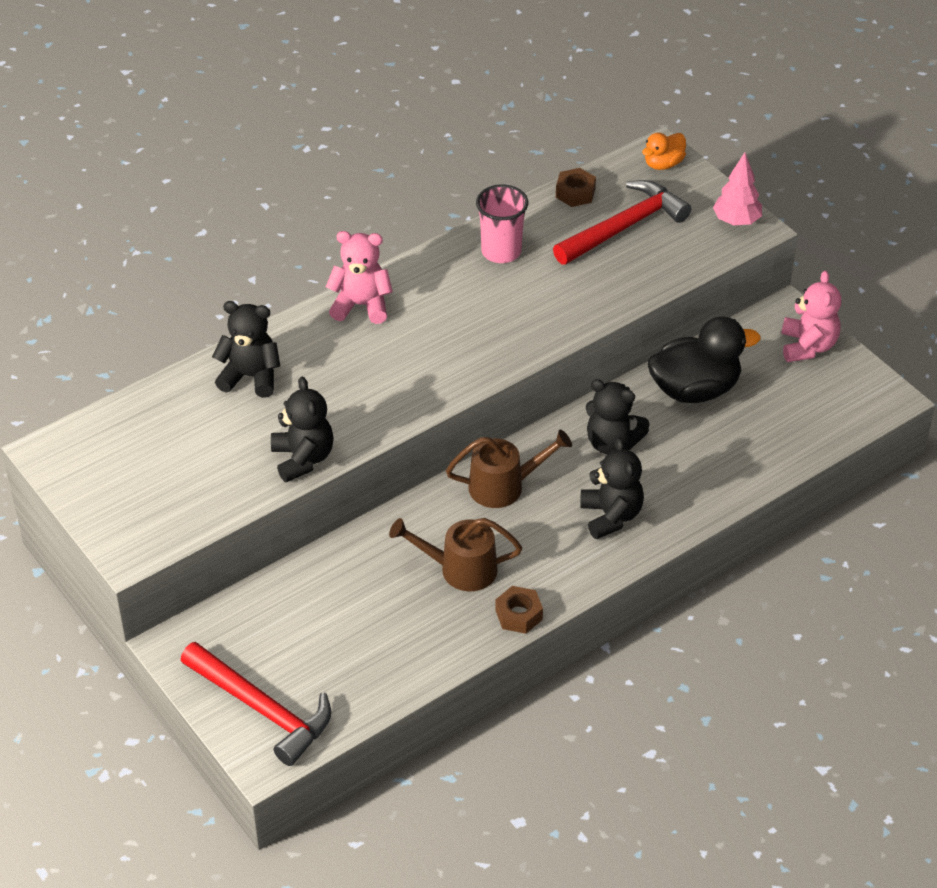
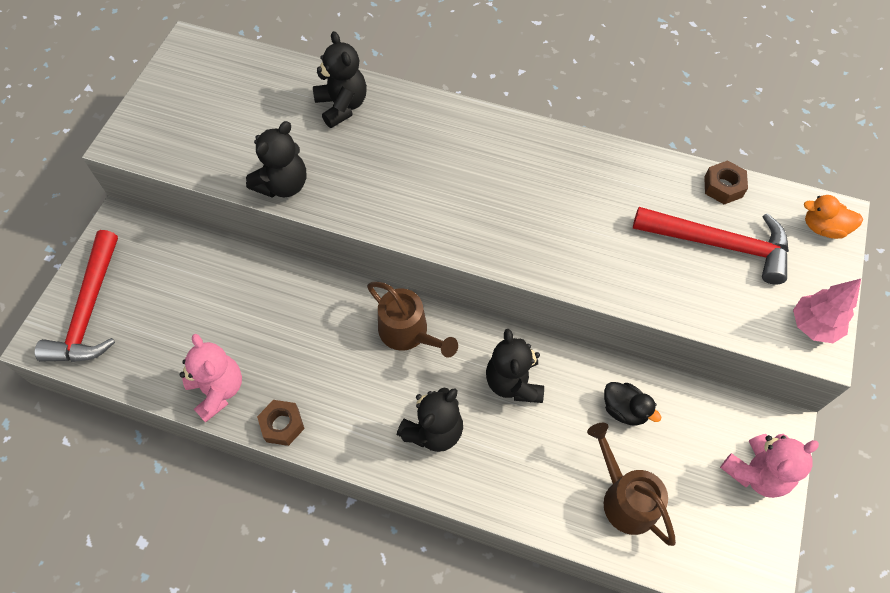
camera: 55 degrees right, 15 degrees up
(361, 305) = (469, 125): pink teddy bear -> pink teddy bear (218, 390)
(459, 569) = (302, 354): brown watering can -> brown watering can (624, 497)
(501, 251) = (608, 177): pink cup -> none
(695, 389) = (624, 410): black duck -> black duck, size x0.52

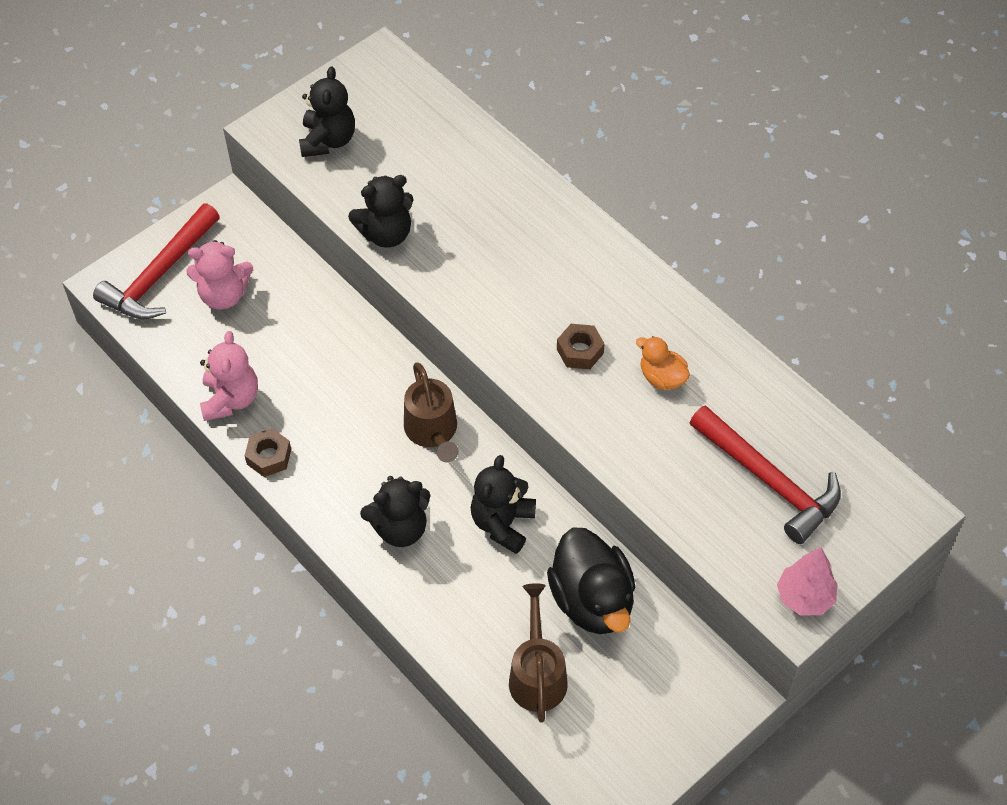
camera: 30 degrees right, 5 degrees down
(342, 106) = (489, 181): black teddy bear -> black teddy bear (328, 140)
(624, 410) = (592, 600): black duck -> black duck, size x1.92
(723, 187) = (817, 429): brown nut -> brown nut (580, 351)
(756, 472) = (680, 719): pink teddy bear -> pink teddy bear (224, 295)
(823, 228) = (891, 516): orange duck -> orange duck (662, 377)

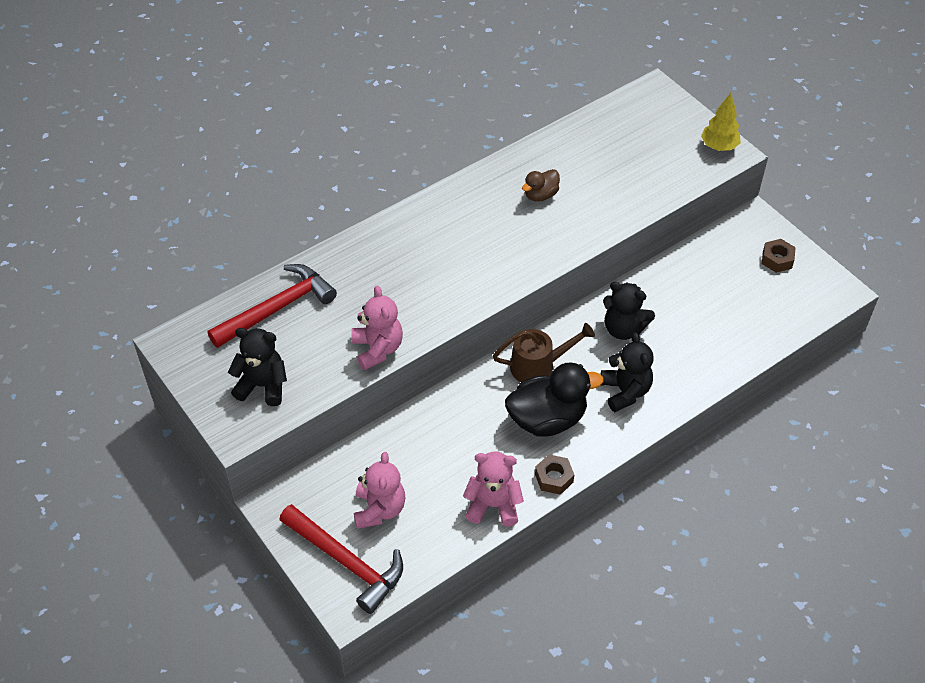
camera: 85 degrees left, 5 degrees down
(386, 234) = (377, 349): black teddy bear -> pink teddy bear
(537, 674) = (745, 319): brown watering can -> none
(580, 351) = (512, 237): brown nut -> brown nut (777, 259)
(592, 600) = (687, 283): black duck -> black duck (547, 419)
(662, 377) = (540, 195): orange duck -> brown duck
(769, 481) = (630, 151): red hammer -> red hammer (277, 308)
(804, 598) = (719, 146): pink tree -> yellow tree

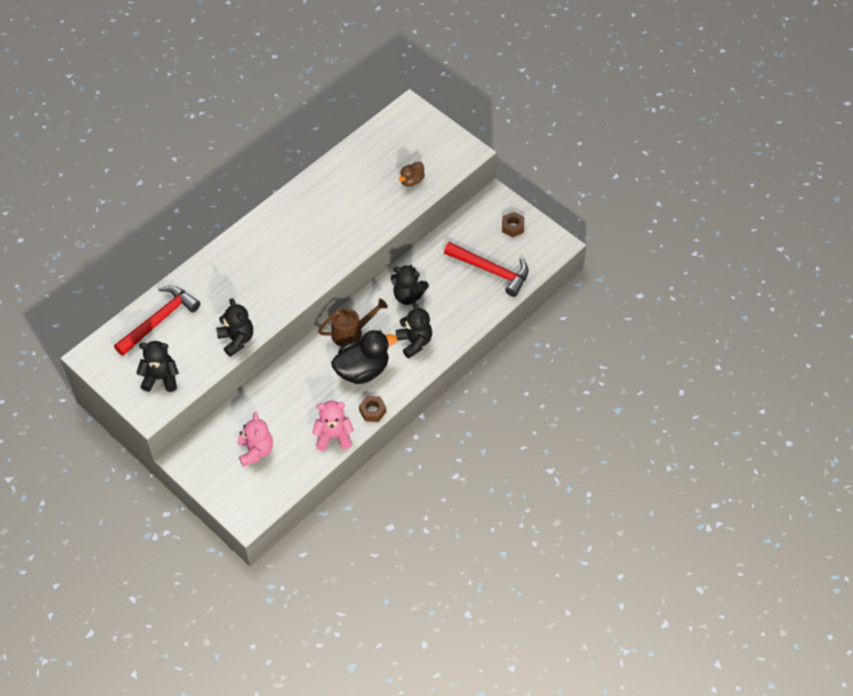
camera: 10 degrees left, 5 degrees up
(346, 562) = (240, 490): red hammer -> red hammer (491, 271)
(377, 349) = (236, 340): pink teddy bear -> black teddy bear
(540, 195) = (335, 206): brown duck -> brown duck (411, 181)
(719, 146) = (460, 149): yellow tree -> none

